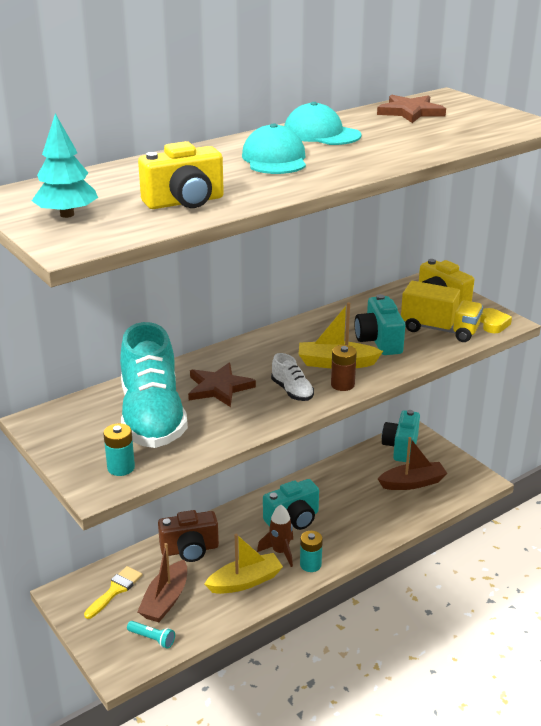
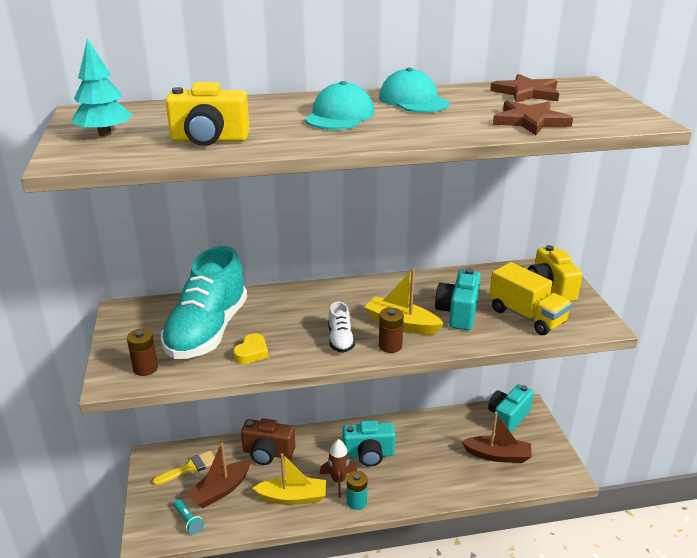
camera: 25 degrees right, 0 degrees up
(121, 468) = (145, 368): turquoise battery -> brown battery
(219, 388) = (282, 320): brown star -> brown star (530, 121)
(493, 324) = (587, 324): yellow heart -> yellow heart (252, 353)

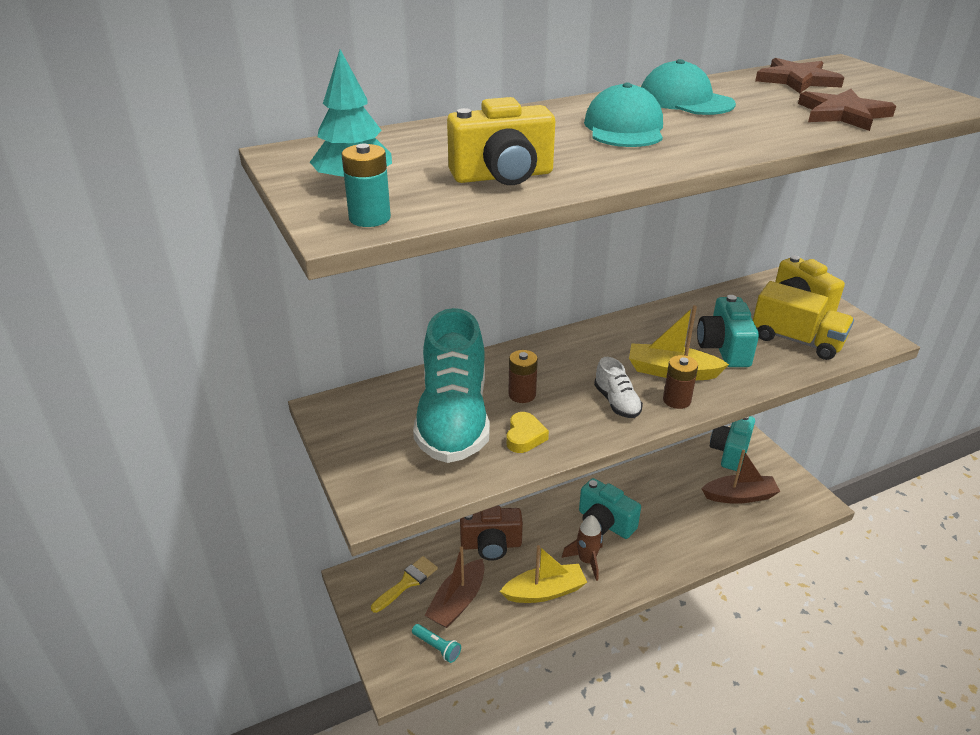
camera: 15 degrees left, 5 degrees up
(145, 368) = (407, 481): brown battery -> brown battery (522, 394)
(356, 502) = (618, 581): turquoise battery -> turquoise battery (369, 218)
(368, 454) = (604, 523): turquoise camera -> turquoise camera turned 60 degrees clockwise

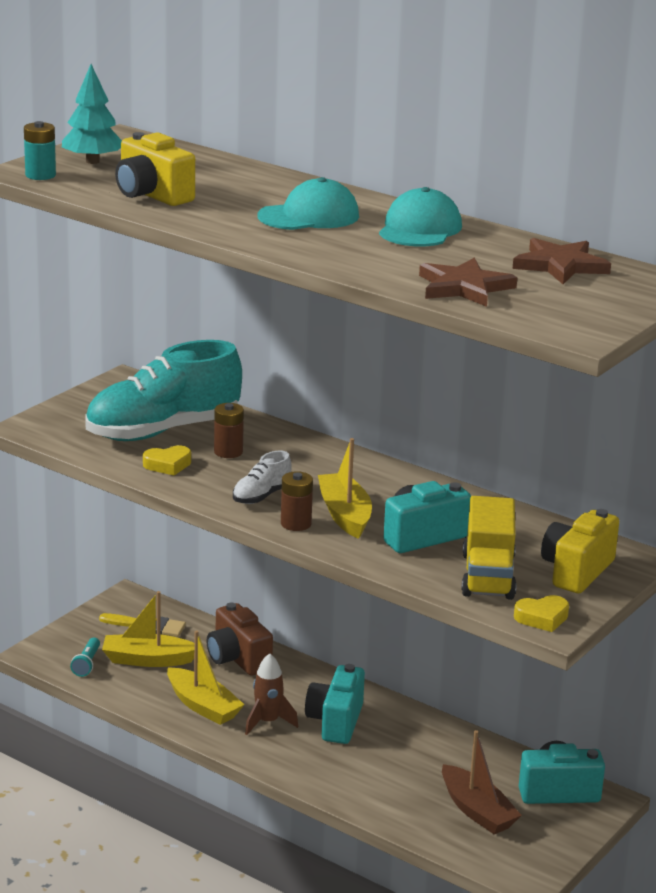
camera: 60 degrees right, 10 degrees down
(457, 602) = (148, 660): brown boat -> yellow boat
(865, 339) = (542, 618): none -> yellow heart

